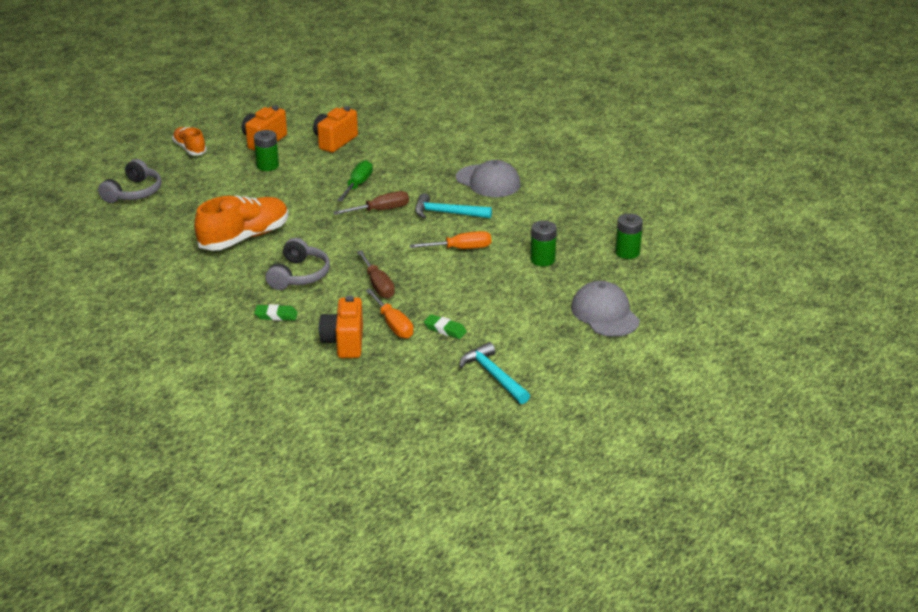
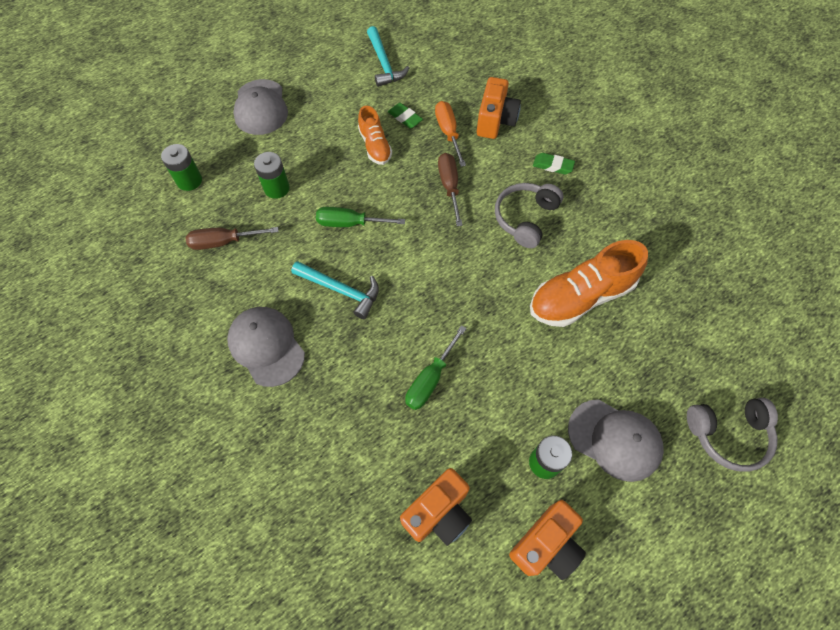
camera: 165 degrees left, 30 degrees up
(134, 192) = (728, 435): grey headphones -> grey headphones turned 135 degrees counterclockwise
(190, 149) = (661, 549): orange shoe -> orange shoe (375, 146)
(218, 180) = (614, 439): none -> grey cap
(380, 210) = (415, 314): brown screwdriver -> brown screwdriver (224, 242)
(460, 249) = (350, 223): orange screwdriver -> green screwdriver

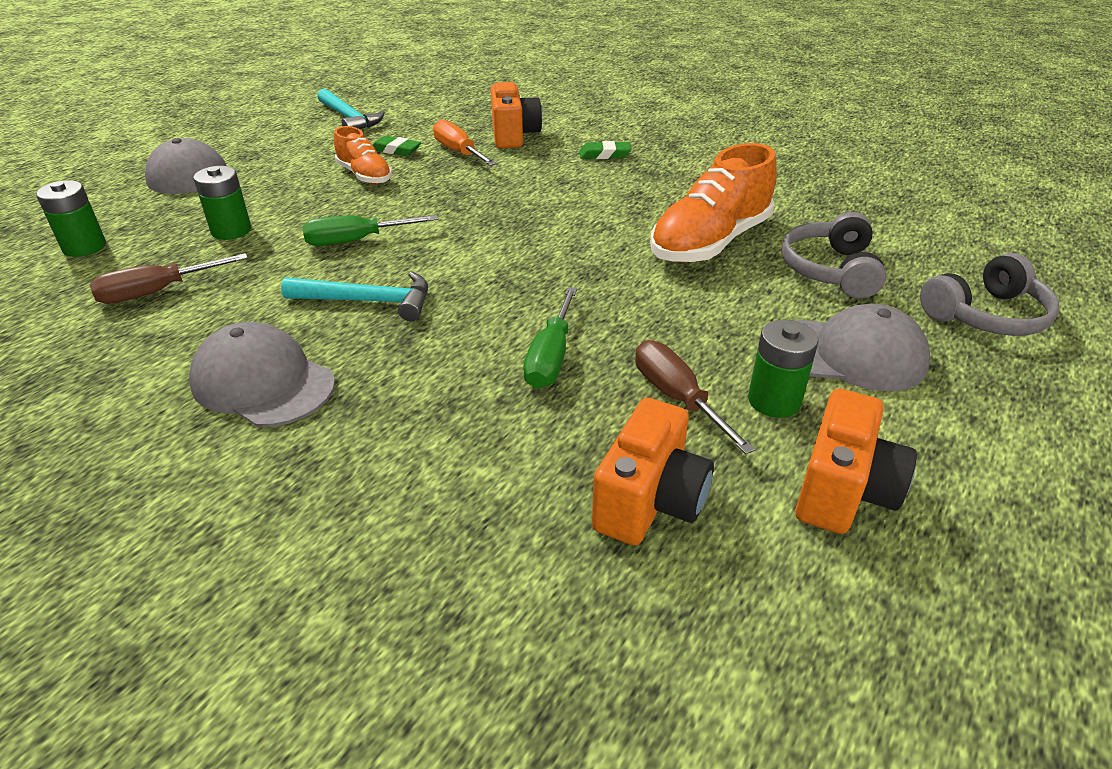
camera: 20 degrees left, 25 degrees down
(449, 186) = (483, 189): brown screwdriver -> brown screwdriver (677, 398)
(525, 218) = (597, 196): grey headphones -> grey headphones (830, 270)

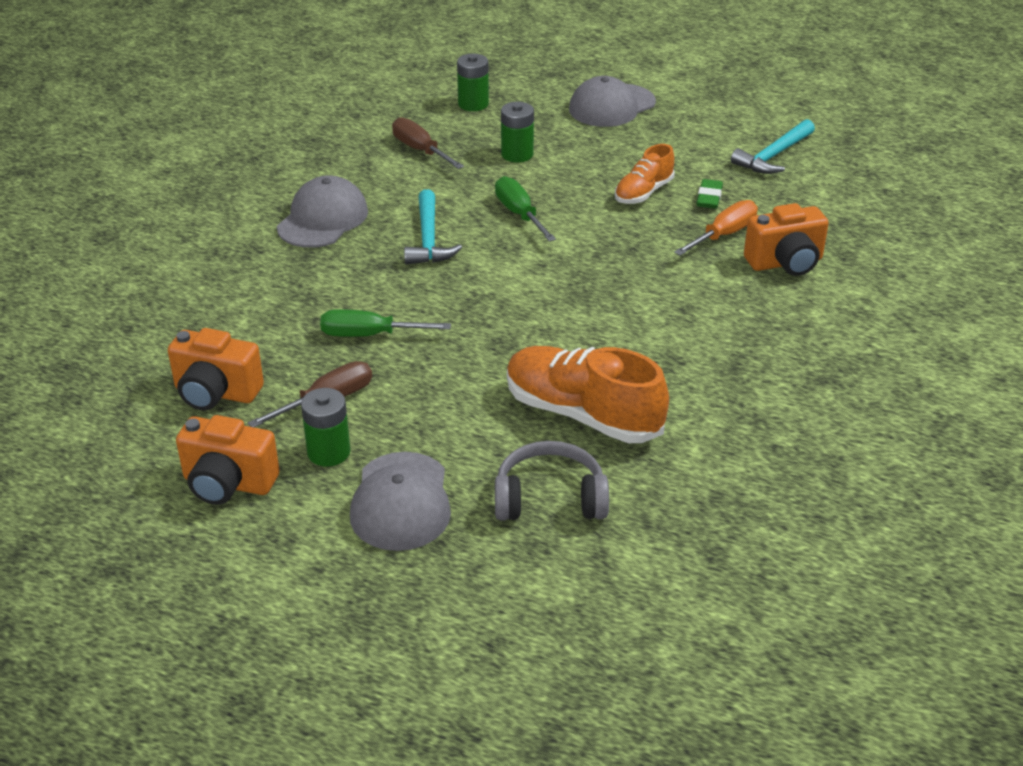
camera: 80 degrees right, 0 degrees up
(604, 155) = (767, 330): green eraser -> none
(986, 315) = (487, 607): grey headphones -> none

